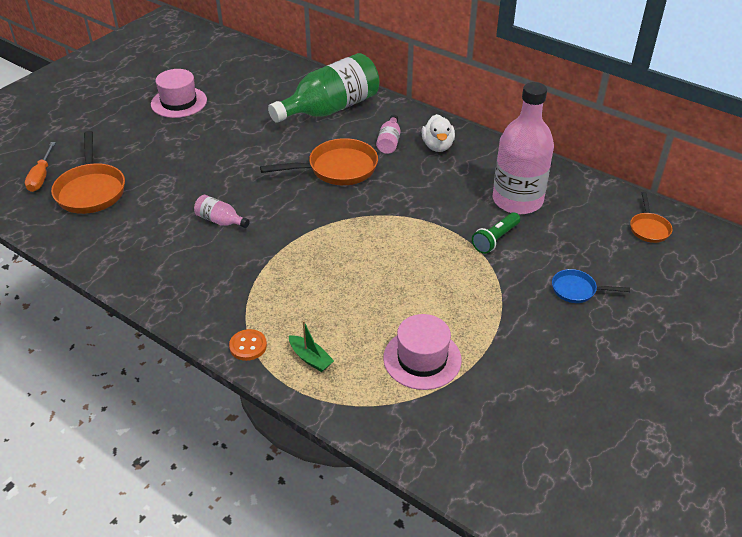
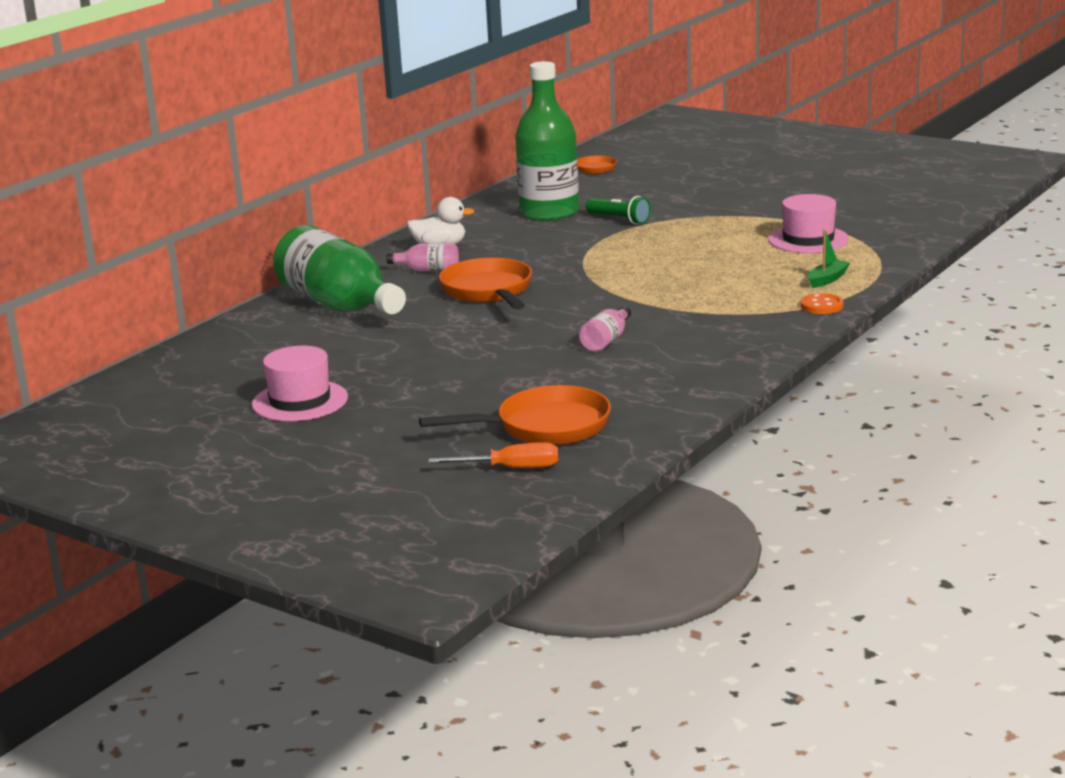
camera: 90 degrees left, 20 degrees down
(517, 200) = (549, 213): pink bottle -> green bottle
(577, 290) = (691, 191): blue pan -> none

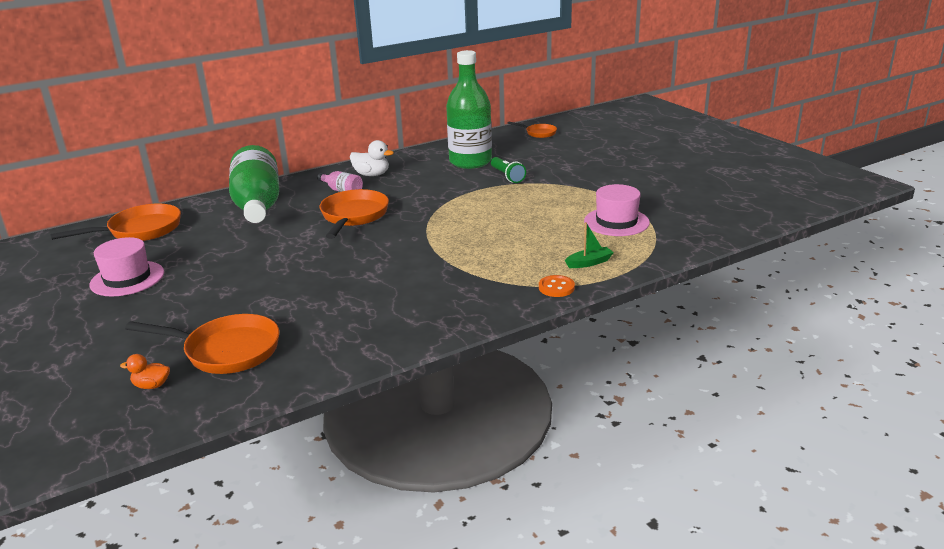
camera: 25 degrees right, 5 degrees up
(220, 358) = (140, 230): none -> orange pan
(510, 468) = (152, 385): orange screwdriver -> orange duck
(606, 341) = (369, 279): pink bottle -> none

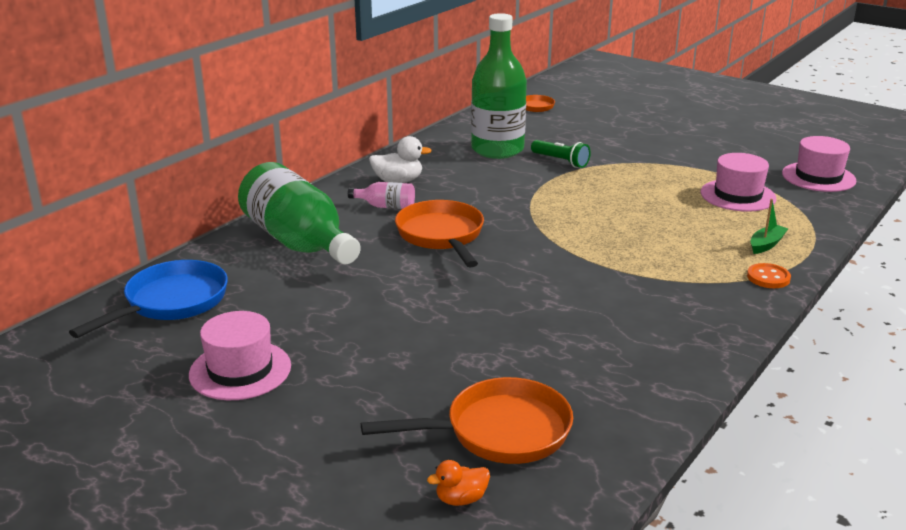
camera: 25 degrees left, 0 degrees up
(140, 230) = (171, 302): orange pan -> blue pan
(708, 218) = (818, 177): none -> pink hat

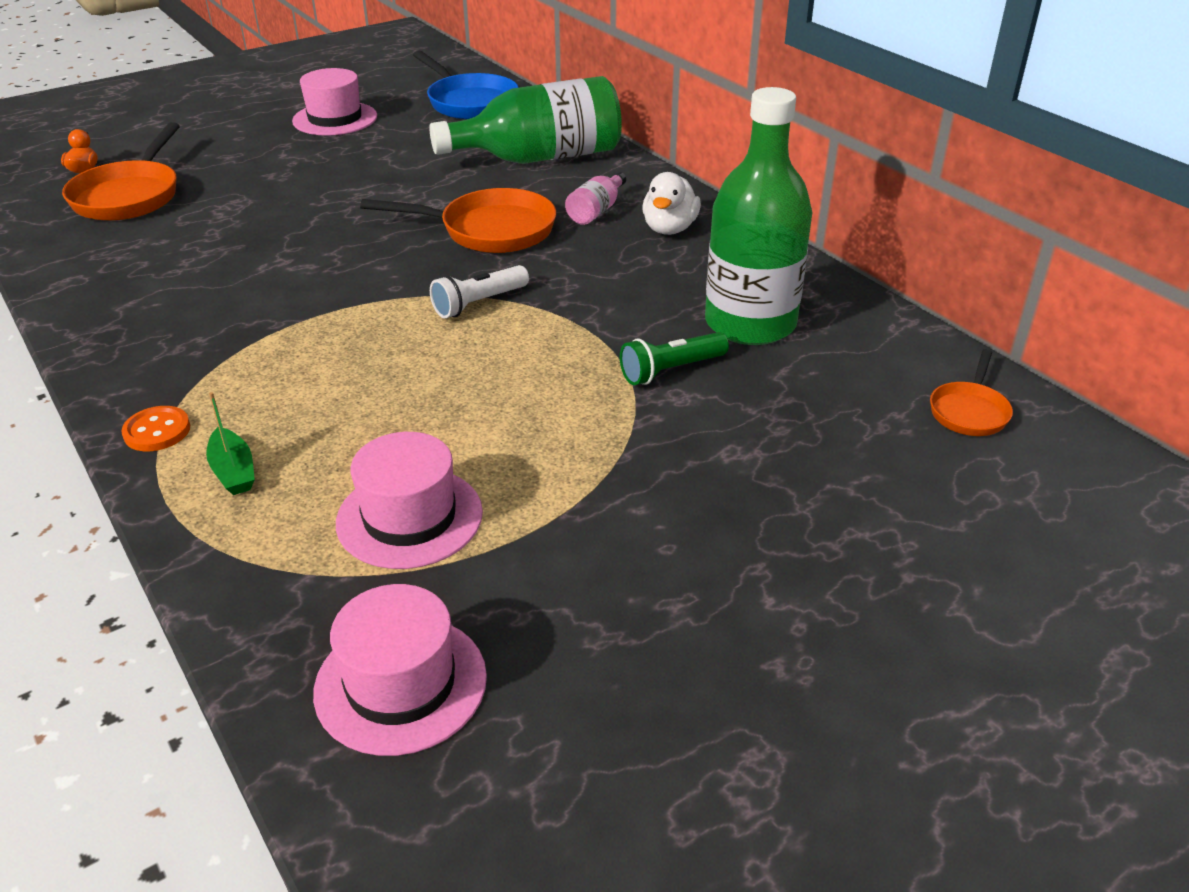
camera: 110 degrees right, 10 degrees up
(542, 219) = (479, 303): none -> white flashlight

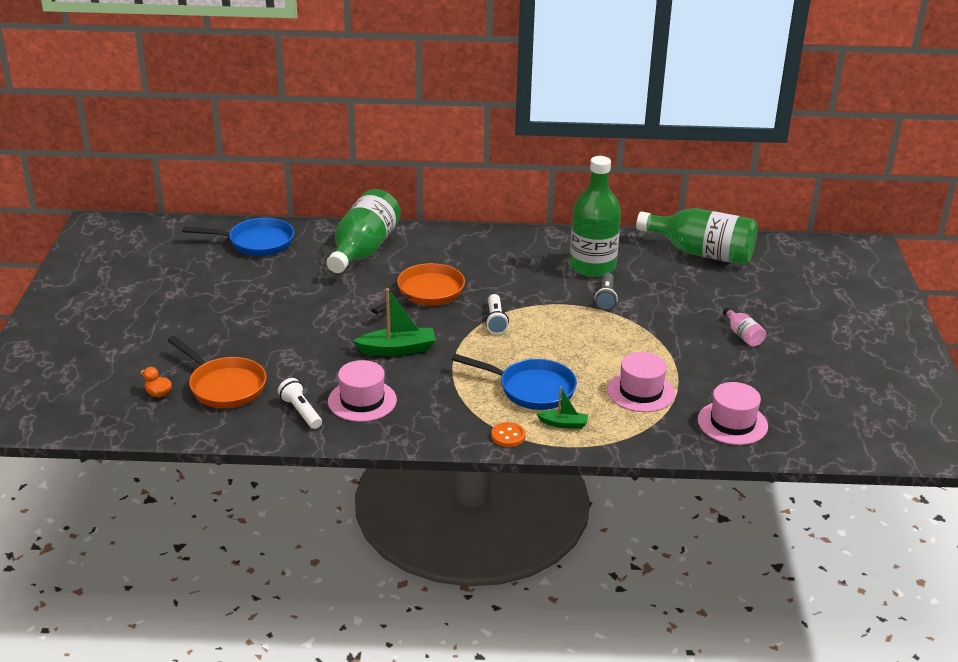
camera: 55 degrees left, 5 degrees down
(106, 257) = (301, 412): none -> white flashlight
(314, 402) = (531, 389): none -> blue pan
(320, 263) = (397, 349): none -> green boat
(335, 119) = (212, 290): pink hat -> pink hat (362, 401)
(596, 211) = (445, 259): pink bottle -> pink bottle (743, 335)
(669, 229) = (488, 249): white duck -> none
(671, 370) = (606, 298): green flashlight -> grey flashlight
(969, 411) = (701, 253): orange pan -> green bottle

